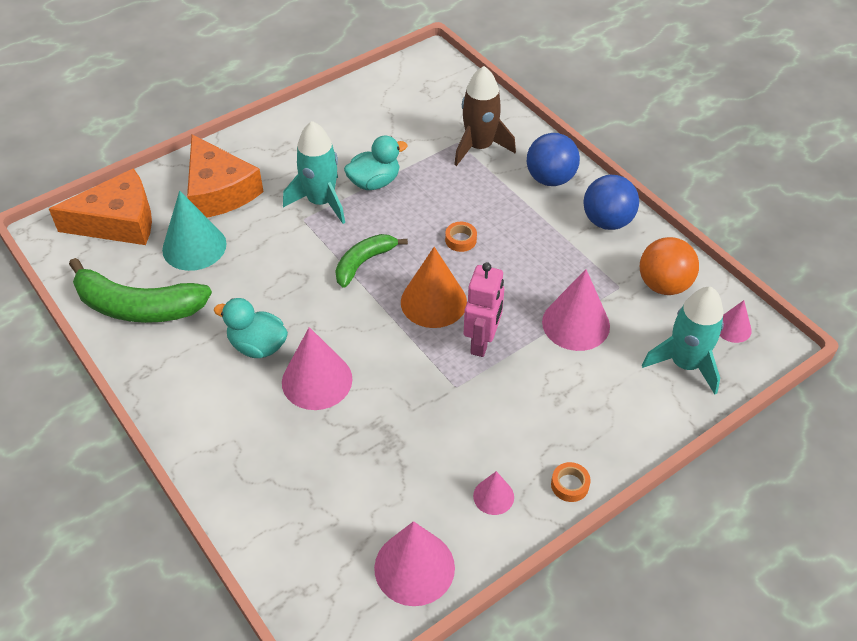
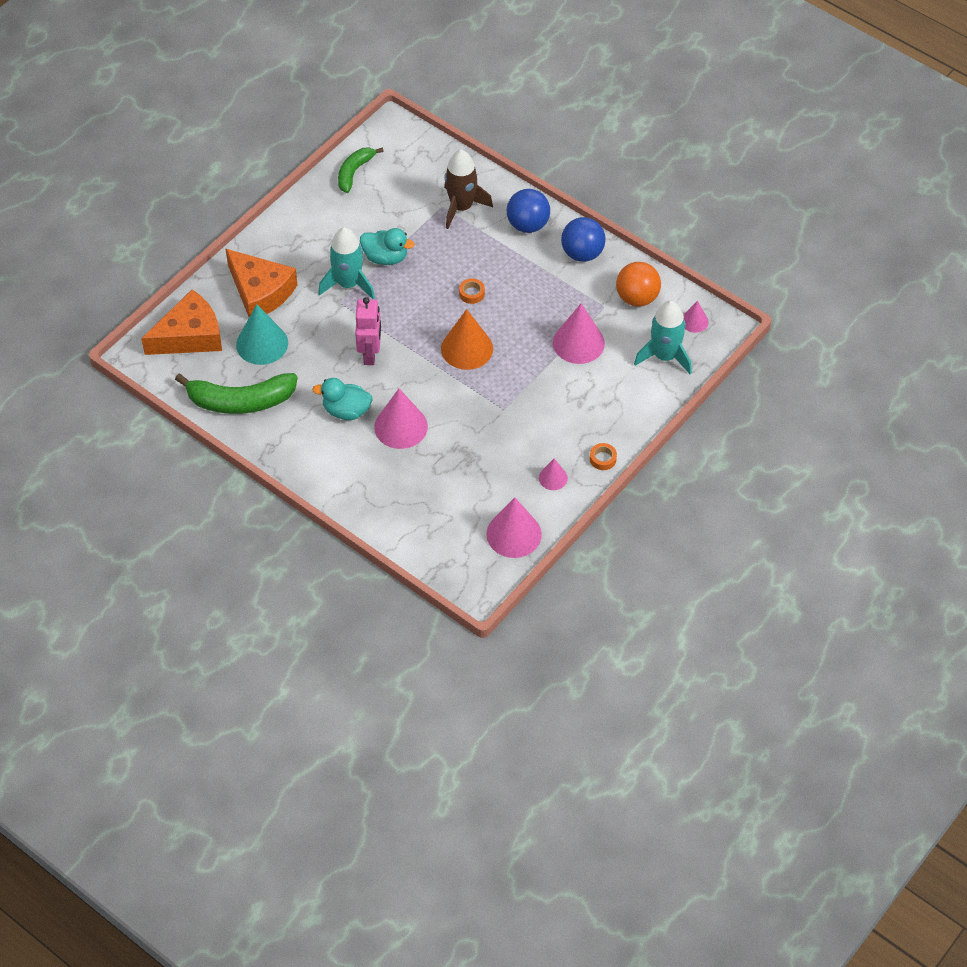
camera: 15 degrees left, 5 degrees up
(364, 263) = (402, 328): green banana -> green banana (354, 172)
(374, 182) = (385, 257): turquoise duck -> turquoise duck turned 60 degrees clockwise
(482, 342) = (513, 372): pink robot -> pink robot (370, 354)

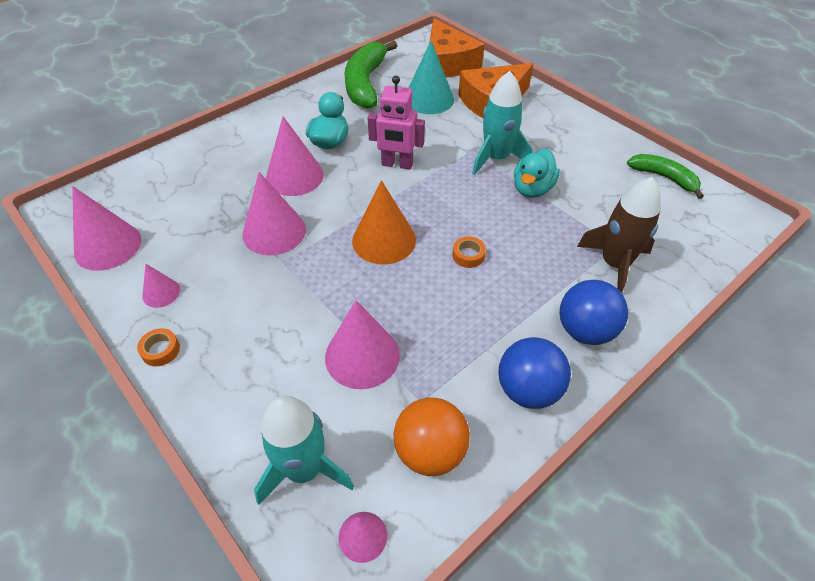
camera: 100 degrees right, 5 degrees down
(473, 423) = (274, 232): none -> pink cone

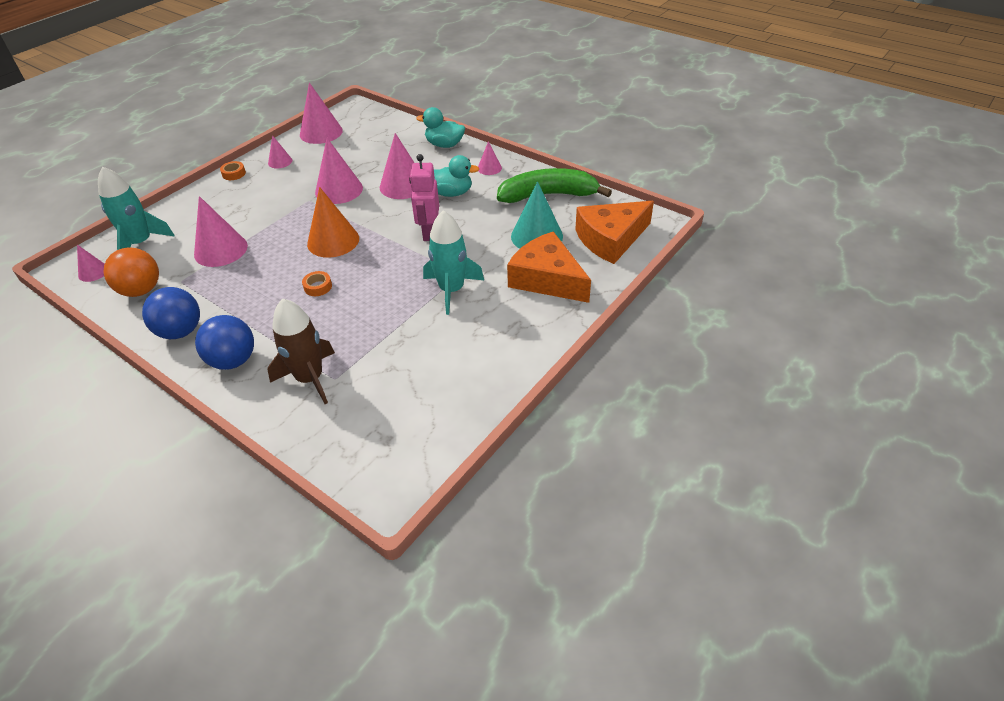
camera: 80 degrees right, 5 degrees down
(295, 112) = (489, 168): none -> pink cone
(532, 189) = (409, 318): turquoise duck -> turquoise duck (444, 145)
(664, 178) = (446, 419): green banana -> none

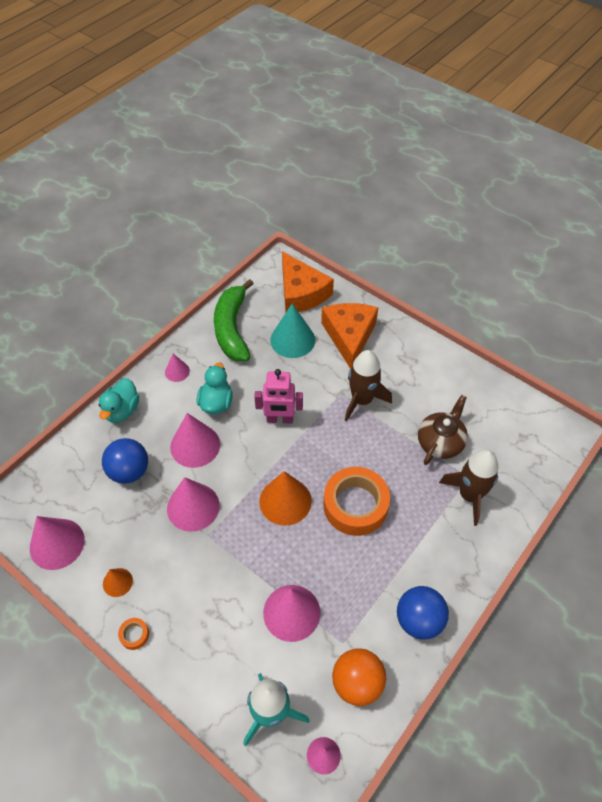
camera: 90 degrees left, 10 degrees up
(233, 360) = (454, 561): blue ball -> blue ball (129, 471)
(280, 161) = (117, 582): pink cone -> orange cone
(318, 287) = (355, 505): orange tape -> orange tape, size x2.48
(387, 355) = (440, 442): none -> brown teapot
(451, 290) = (362, 400): turquoise rocket -> brown rocket
(547, 279) = (349, 336): orange cheese -> orange cheese turned 135 degrees clockwise

